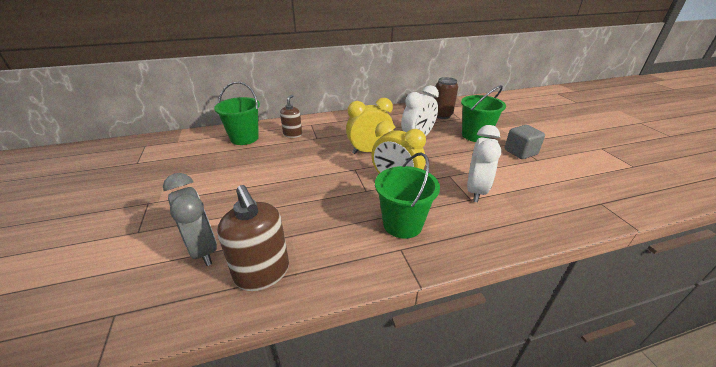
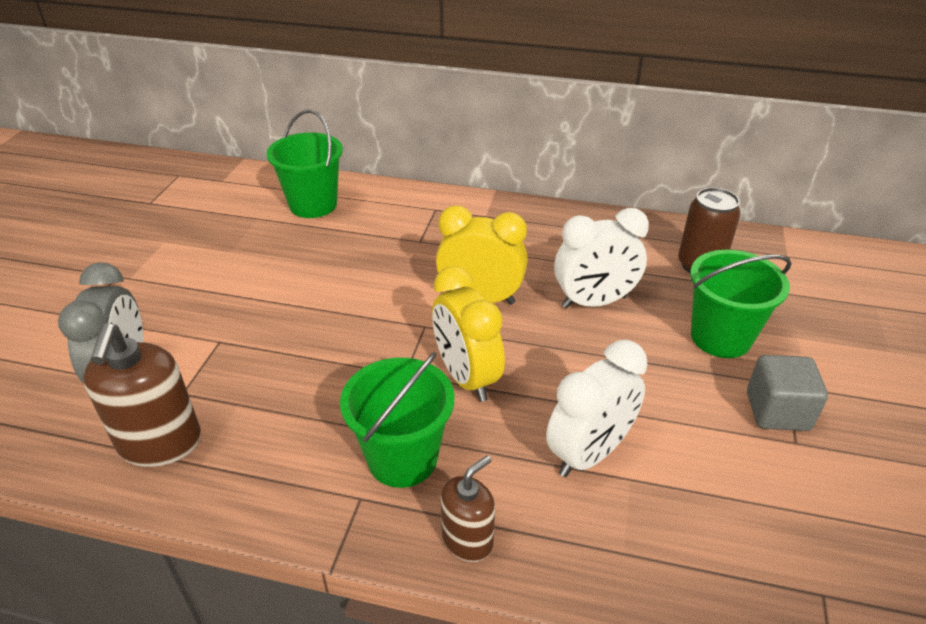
camera: 30 degrees right, 5 degrees up
(292, 134) = (389, 221): brown soap dispenser -> brown soap dispenser (467, 540)

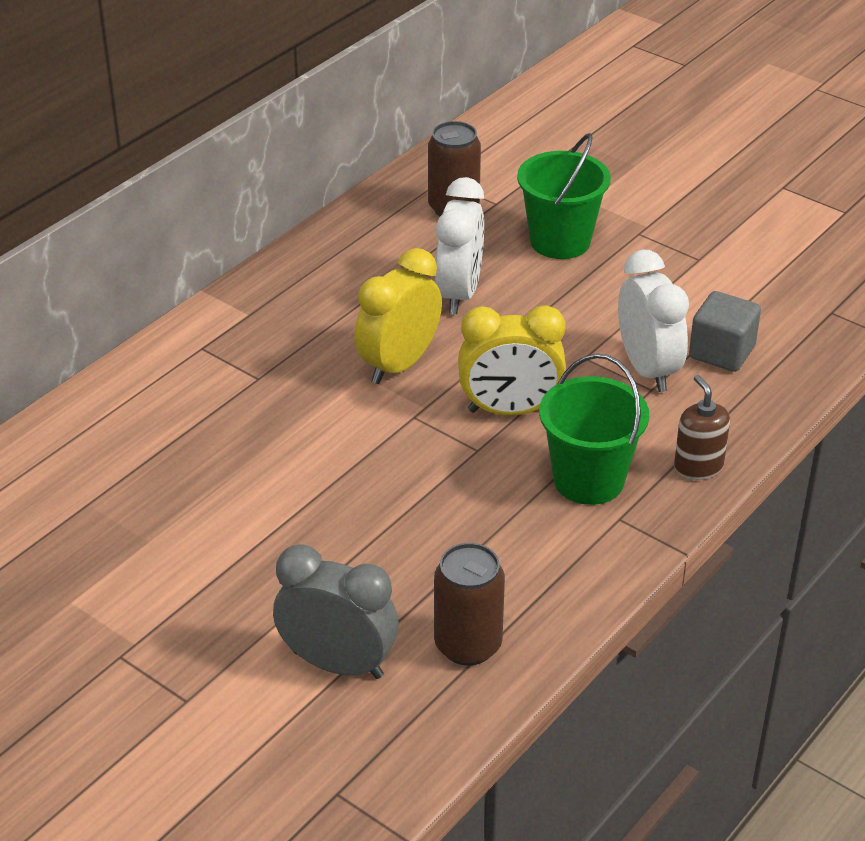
camera: 65 degrees left, 0 degrees up
(160, 443) = (468, 645): brown soap dispenser -> brown can
(313, 205) = (100, 446): green bucket -> none
(777, 411) = (663, 252): grey cube -> grey cube (721, 352)

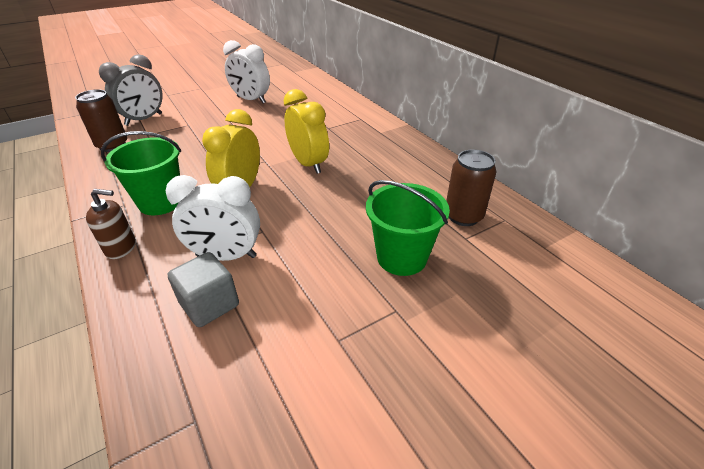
camera: 110 degrees right, 0 degrees up
(459, 293) = (361, 197): white clock -> white clock (251, 100)

